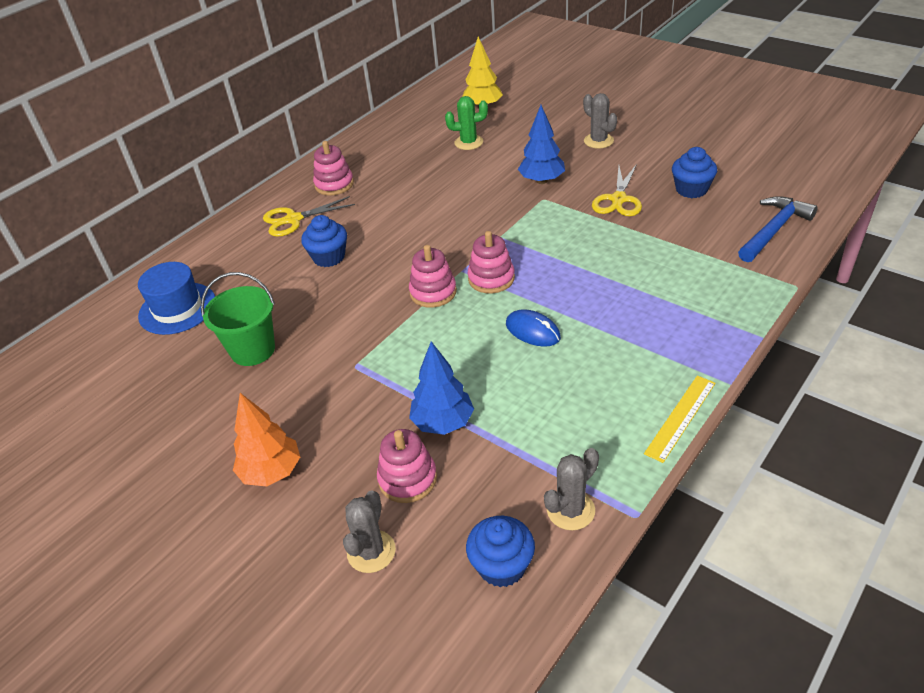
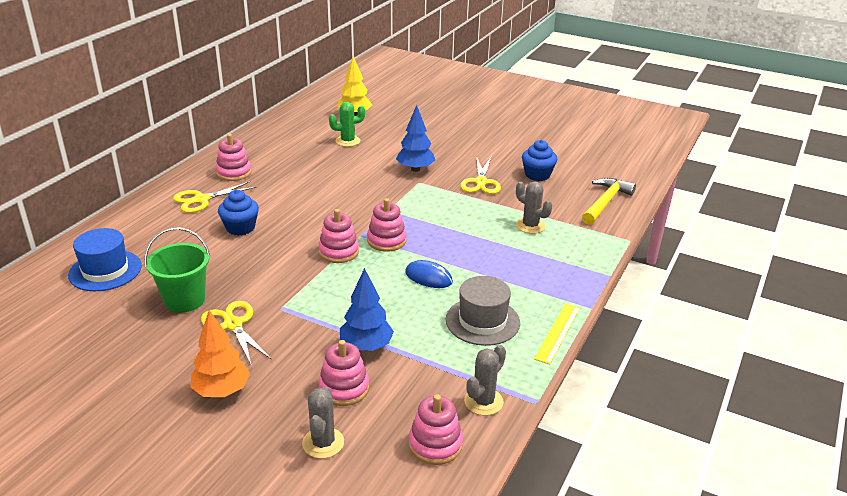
camera: 15 degrees left, 10 degrees down
(299, 385) = (233, 325): none -> yellow scissors
(502, 566) = (435, 444): blue cupcake -> pink stacking toy
(588, 396) = (482, 321): none -> grey hat
(598, 141) = (457, 140): grey cactus -> grey cactus (530, 226)
(774, 230) = (605, 202): blue hammer -> yellow hammer

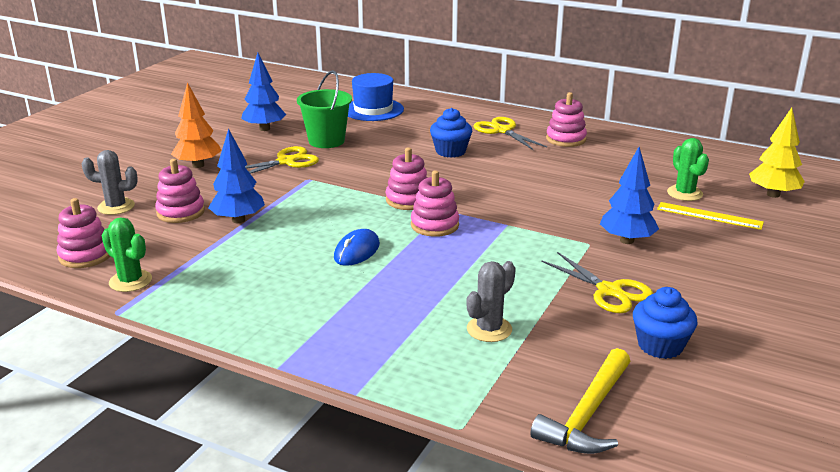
camera: 90 degrees right, 5 degrees down
(126, 348) = (264, 129): none -> blue tree
(481, 182) = (609, 291): yellow scissors -> yellow scissors turned 135 degrees counterclockwise
(482, 321) = (265, 284): grey hat -> none
(483, 401) = (130, 281): grey cactus -> green cactus
(557, 333) = (230, 335): yellow ruler -> yellow ruler (709, 216)
(605, 202) = (587, 414): yellow hammer -> yellow hammer turned 90 degrees clockwise

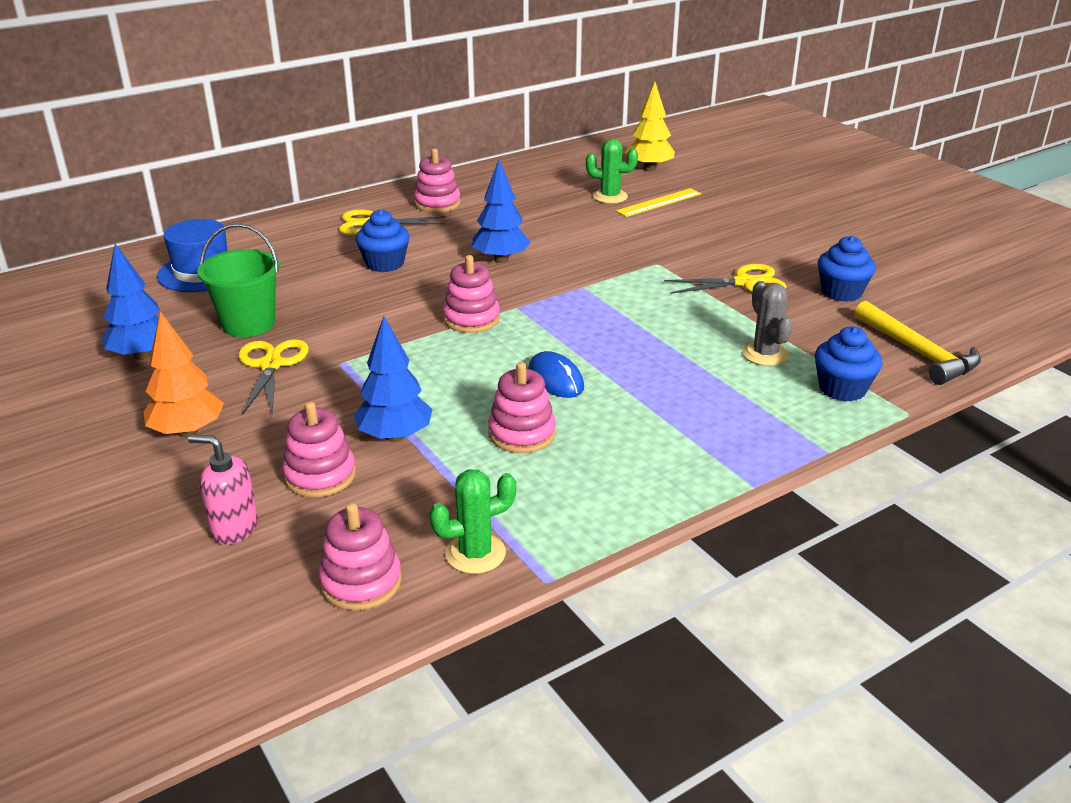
camera: 60 degrees left, 5 degrees up
(116, 207) = (234, 528): grey cactus -> pink soap dispenser
(434, 225) = (544, 321): pink stacking toy -> pink stacking toy (522, 433)
(469, 381) = (842, 389): none -> blue cupcake
(626, 240) = (667, 247): blue tree -> blue tree (501, 259)

